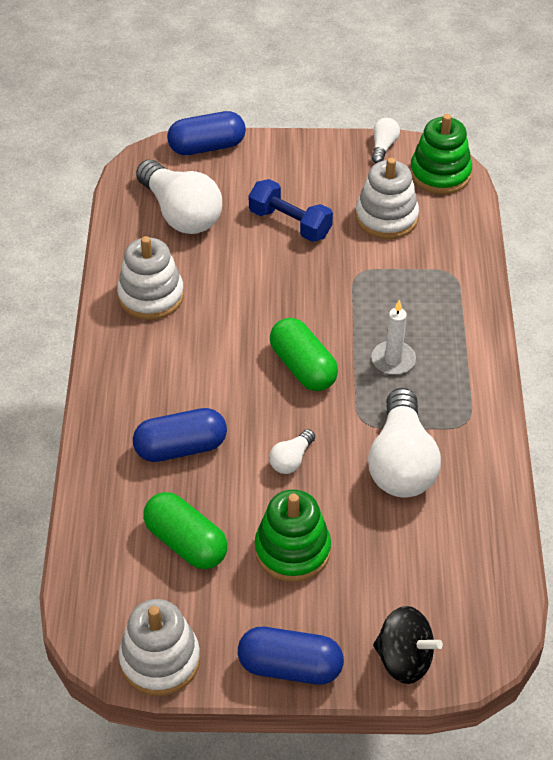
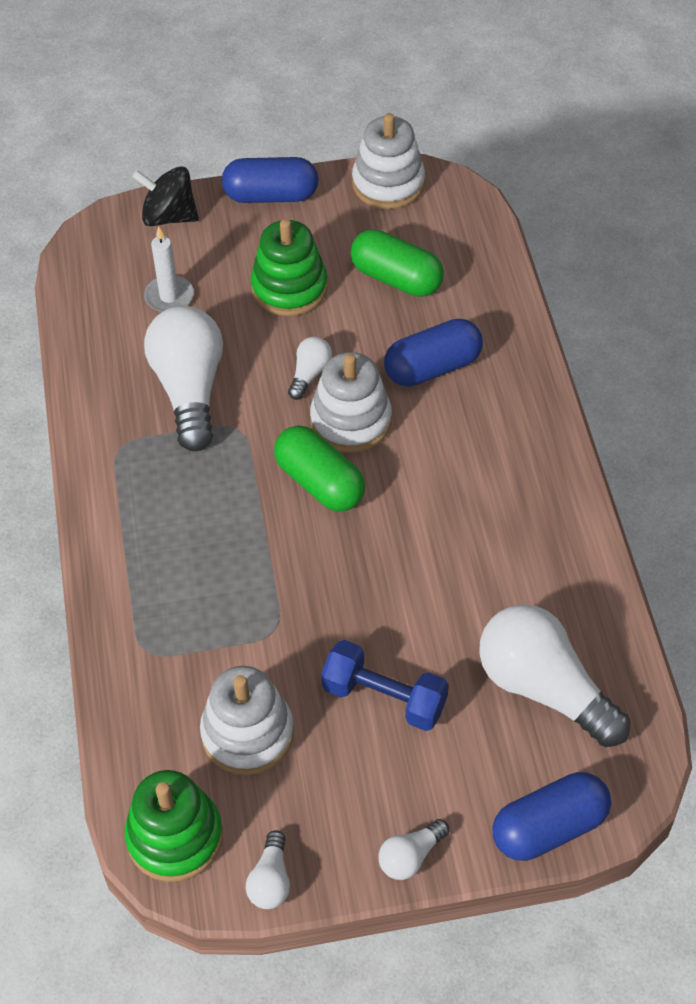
camera: 170 degrees right, 5 degrees up
(151, 296) = (535, 547): white stacking toy -> white stacking toy (351, 421)
(296, 145) = (410, 856): none -> white light bulb
(393, 360) = (212, 510): white candle -> white candle (169, 297)

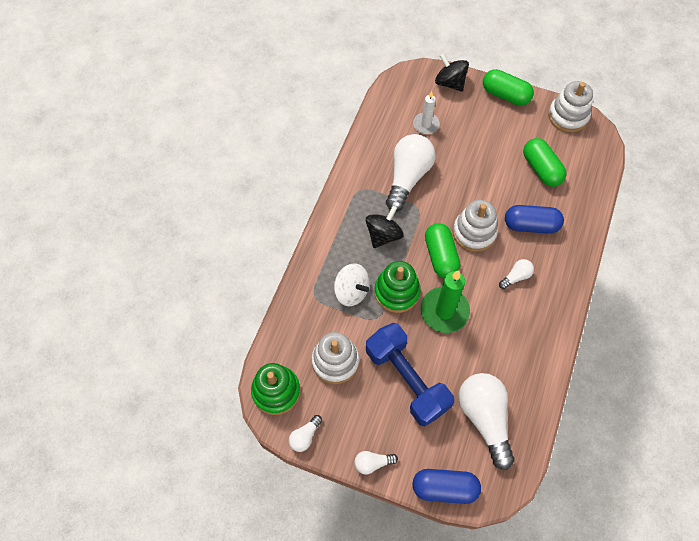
camera: 30 degrees right, 10 degrees up
(204, 497) = (383, 235): none -> black spinning top
(205, 611) = (351, 291): none -> white spinning top
(271, 196) = (505, 95): blue capsule -> green capsule
(289, 288) = (485, 148): green stacking toy -> green stacking toy (397, 292)
(309, 374) = (469, 198): white light bulb -> white light bulb (516, 277)
(378, 562) = (444, 311): none -> green candle
(384, 697) = (407, 379): blue dumbbell -> blue dumbbell, size x1.56

